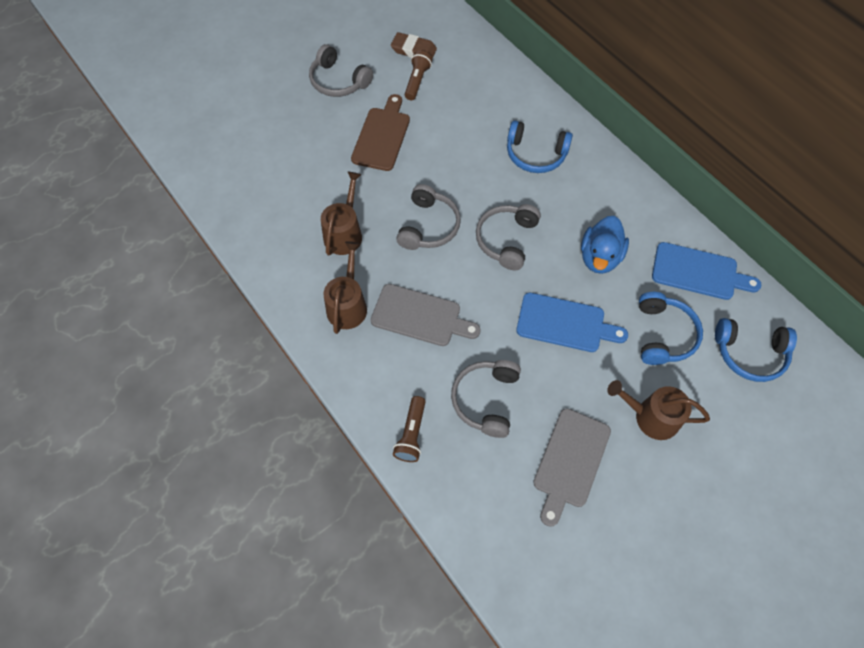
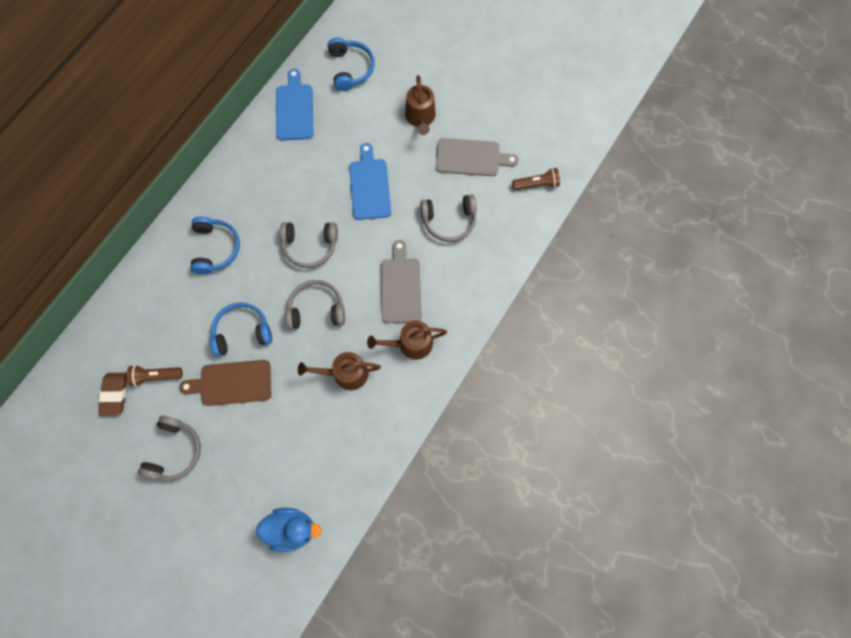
camera: 110 degrees left, 10 degrees up
(411, 434) = (493, 260): brown flashlight -> brown flashlight (537, 184)
(599, 257) = (303, 176): blue duck -> blue duck (291, 528)
(663, 334) = (355, 122): blue headphones -> blue headphones (242, 331)

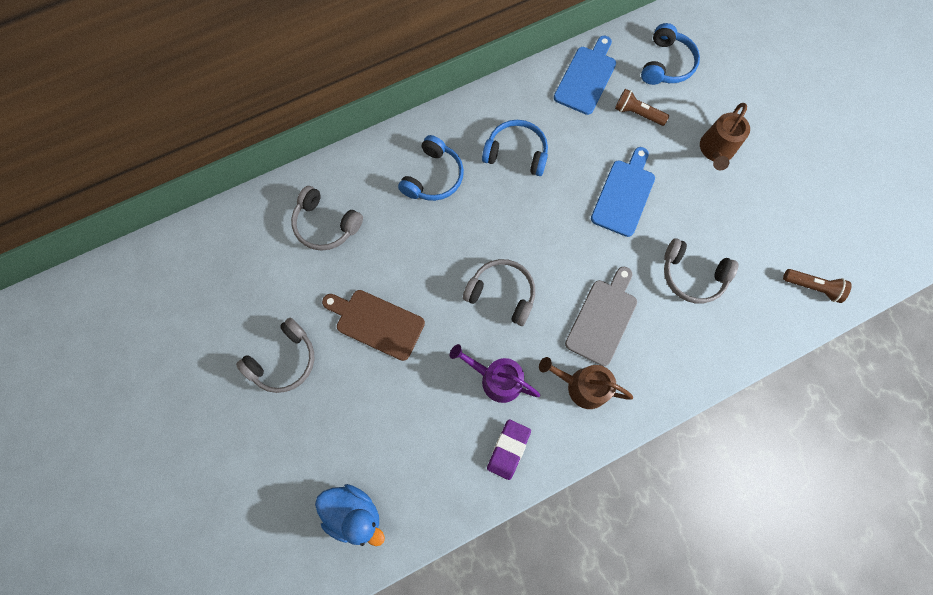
camera: 30 degrees right, 0 degrees up
(115, 394) = (260, 270): brown eraser -> none
(156, 376) = (307, 274): brown flashlight -> brown flashlight (637, 113)
(242, 331) = (414, 275): blue headphones -> blue headphones (516, 153)
(310, 246) = (529, 225): grey headphones -> grey headphones (326, 225)
(346, 373) = (497, 379): brown watering can -> purple watering can
(381, 418) = (508, 449): none -> purple eraser
(471, 158) = (751, 220): grey cutting board -> none

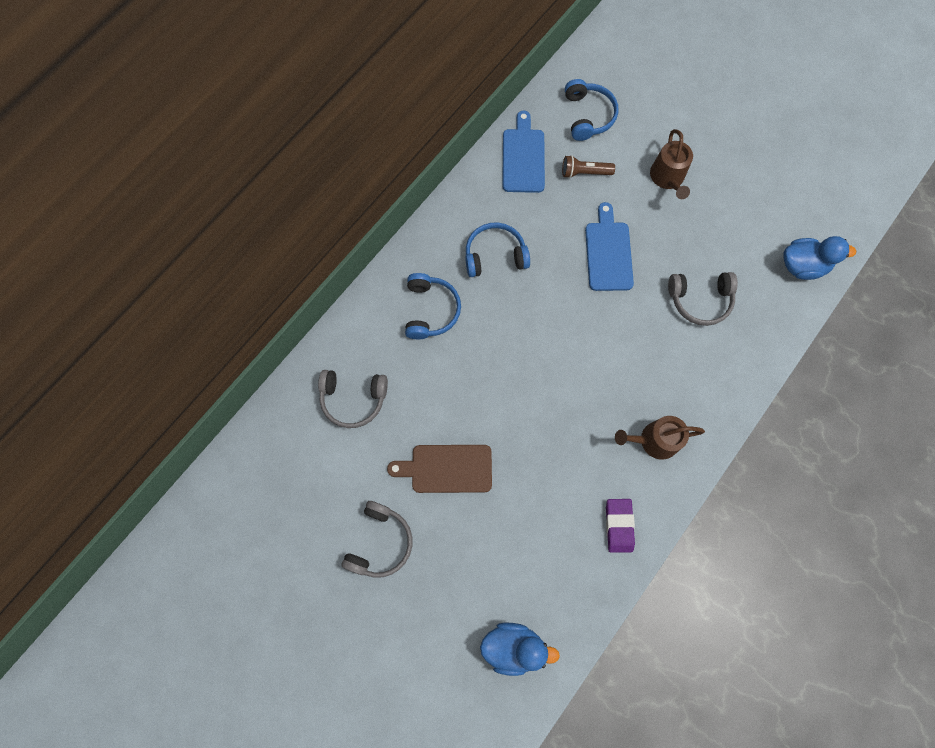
camera: 25 degrees left, 0 degrees up
(497, 379) = (579, 469): purple watering can -> none
(502, 293) = (545, 390): grey headphones -> none
(603, 318) = (643, 372): grey cutting board -> none
(812, 287) = (802, 266): brown flashlight -> blue duck

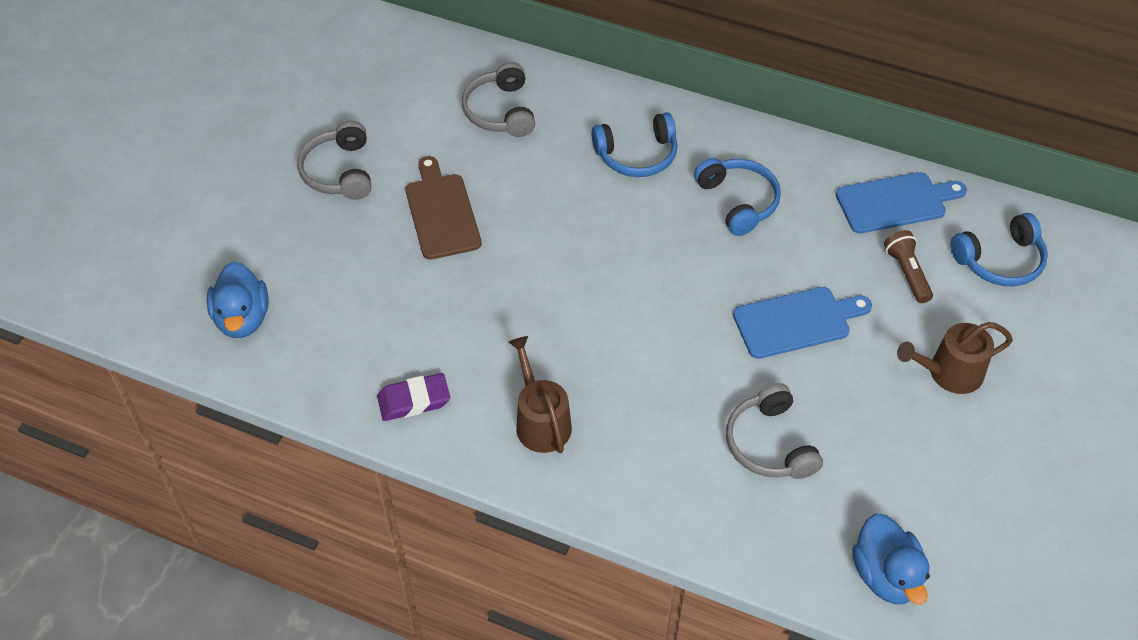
camera: 75 degrees right, 20 degrees down
(380, 542) = (339, 172): grey headphones -> grey headphones turned 75 degrees clockwise

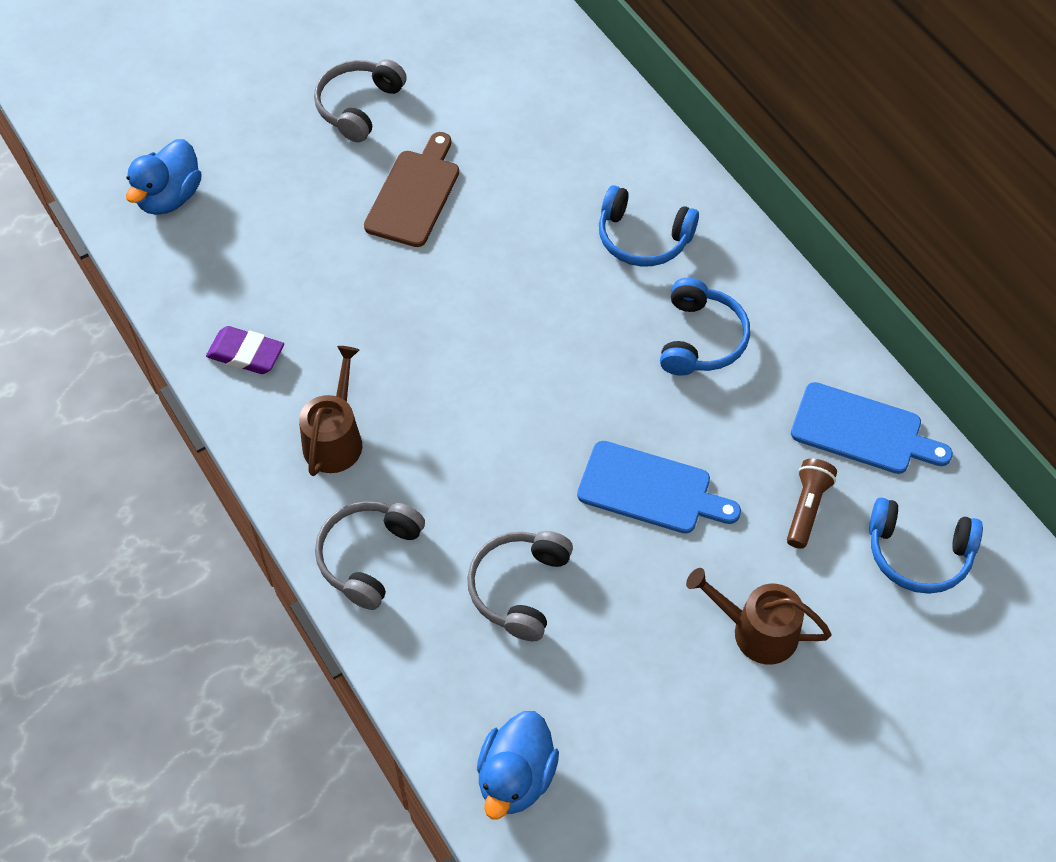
camera: 35 degrees right, 5 degrees up
(500, 111) = (551, 125): grey headphones -> grey headphones (368, 556)

